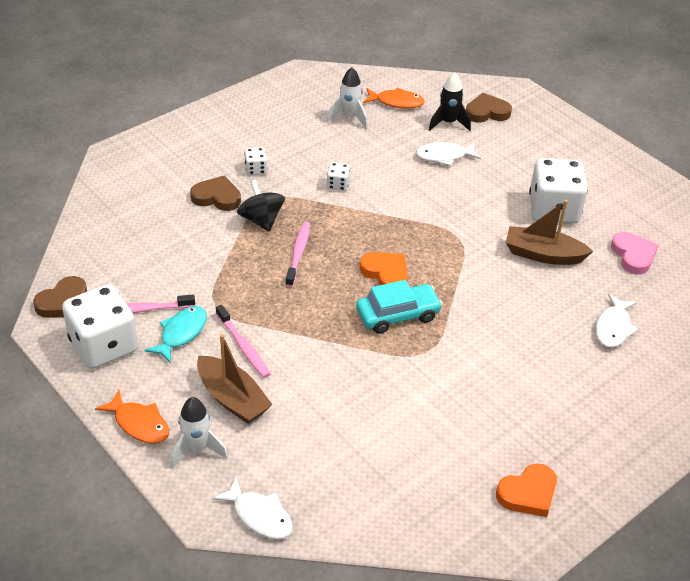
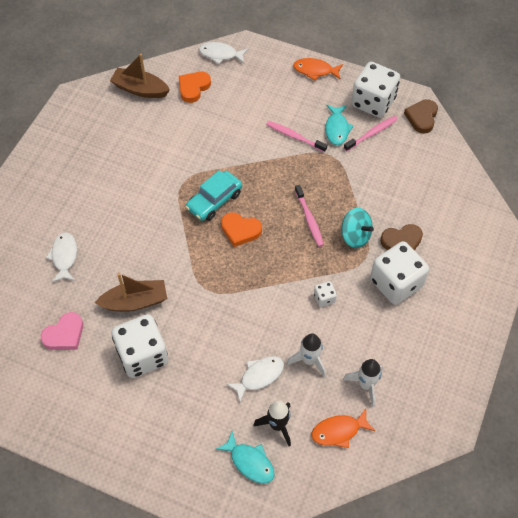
camera: 155 degrees right, 15 degrees up
(197, 449) = (275, 71): white rocket -> white rocket (309, 360)
(232, 399) = (277, 104): brown boat -> brown boat (140, 89)
(256, 169) = (396, 283): white dice -> white dice, size x2.30
(261, 220) = (355, 236): black spinning top -> turquoise spinning top
(487, 112) = (249, 462): brown heart -> turquoise fish
(528, 493) = (86, 121): orange heart -> orange heart (193, 88)
(633, 255) = (64, 334): pink heart -> pink heart turned 90 degrees counterclockwise

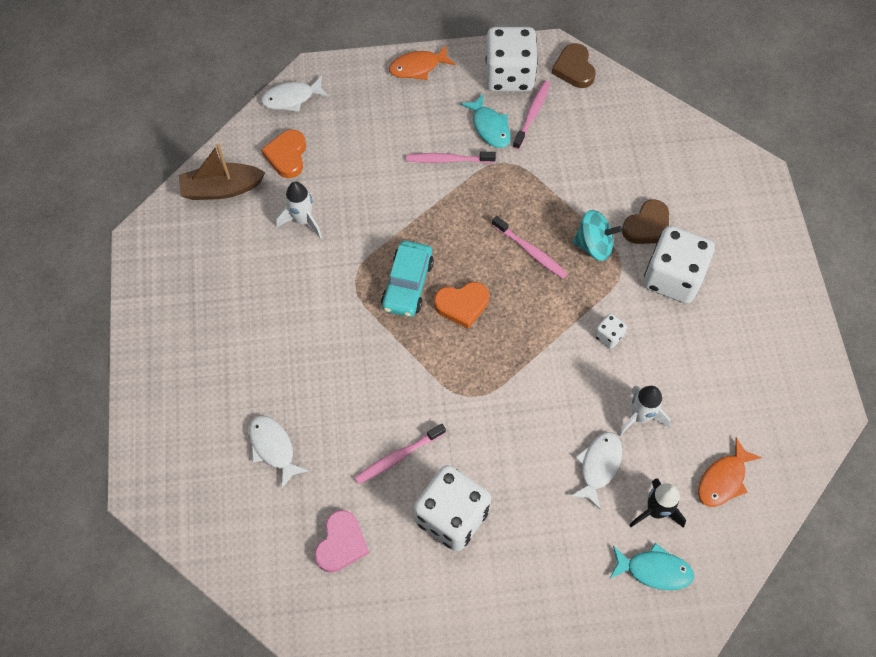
camera: 30 degrees left, 5 degrees up
(135, 302) = (398, 457): brown boat -> pink toothbrush
(366, 385) = (717, 411): white rocket -> white rocket (303, 220)

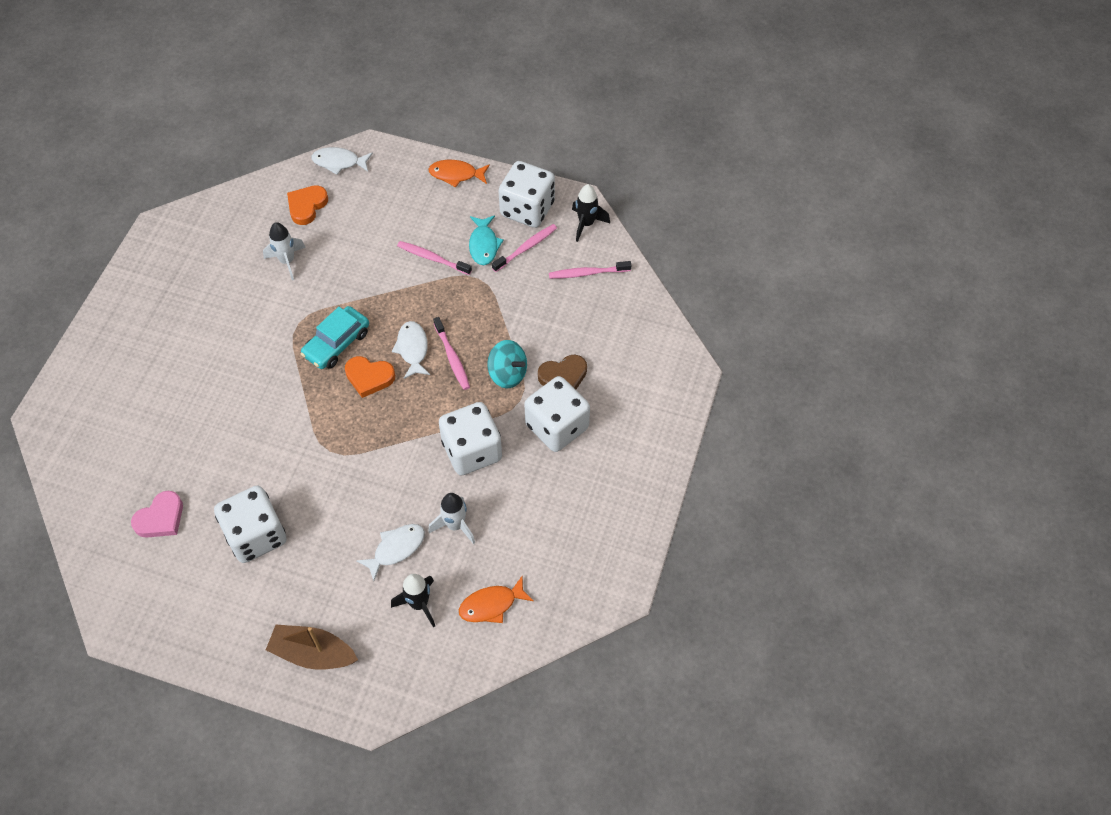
camera: 25 degrees right, 5 degrees down
(222, 189) = (241, 212): brown boat -> brown boat (313, 653)
(273, 448) = (156, 425): white fish -> white fish (412, 349)
(398, 457) = (244, 473): pink toothbrush -> pink toothbrush (587, 273)
(574, 69) = (586, 224): brown heart -> black rocket
(608, 336) = (472, 451): white dice -> white dice, size x2.30
(654, 570) = (387, 649): turquoise fish -> none

